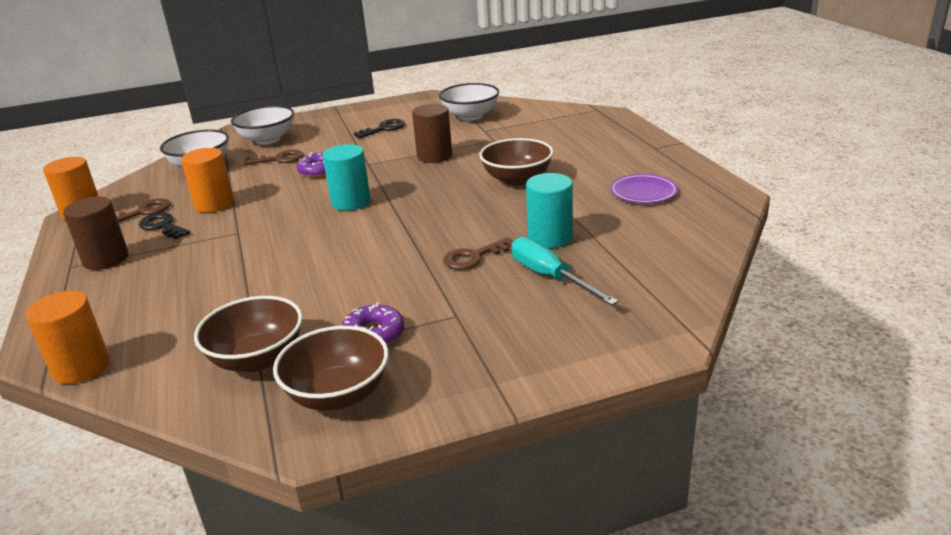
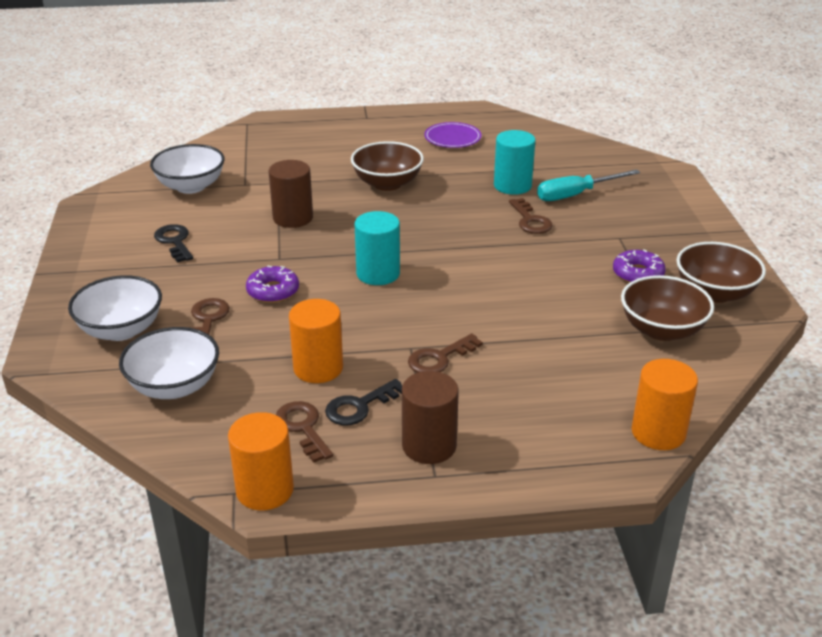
camera: 80 degrees left, 5 degrees up
(220, 246) = (439, 358): none -> brown key

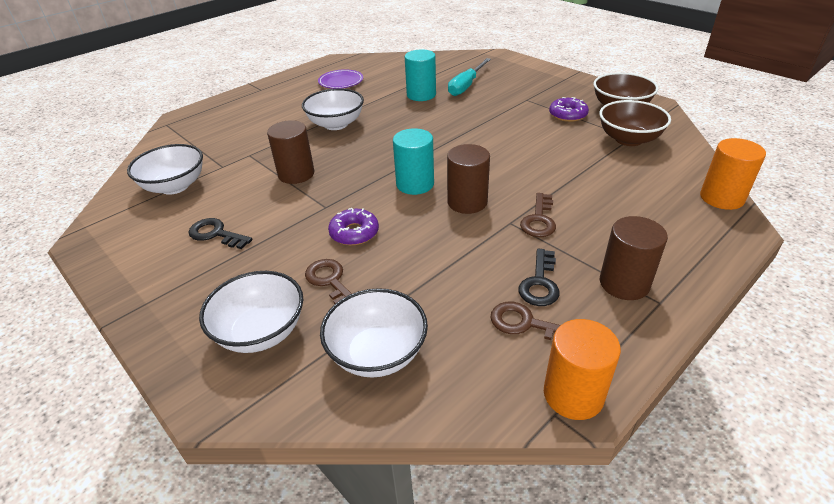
camera: 35 degrees left, 5 degrees up
(318, 368) = (470, 272): orange cylinder -> none
(387, 183) = (336, 124): brown bowl -> white bowl
(399, 311) = (467, 202): none -> brown cylinder
(530, 221) = (463, 110): brown key -> none

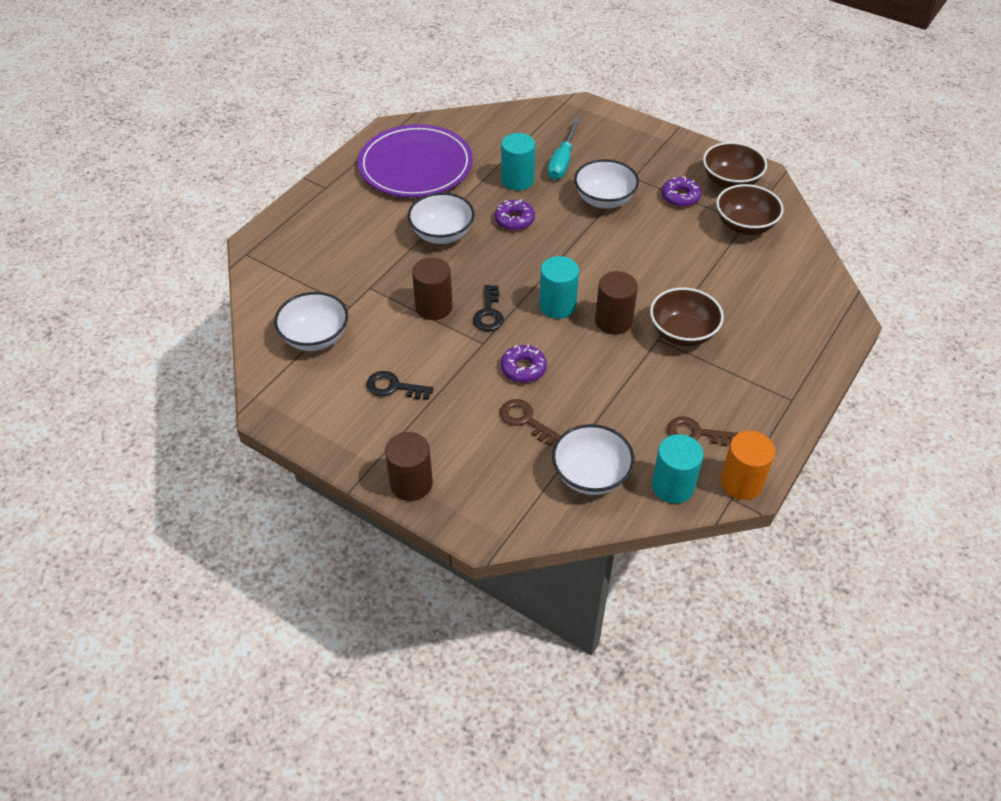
camera: 15 degrees left, 10 degrees up
(261, 332) = (489, 473): white bowl -> white bowl (604, 200)
(341, 81) = (415, 166): purple plate -> purple plate, size x2.16
(405, 119) = (514, 220): none -> purple donut
(477, 384) = (673, 486): none -> turquoise cylinder
(539, 220) = (682, 333): brown key -> brown bowl
(540, 283) = (698, 396): black key -> black key (489, 313)
(624, 283) = (763, 387): brown cylinder -> brown cylinder (411, 483)
(721, 198) = (832, 289): orange cylinder -> none

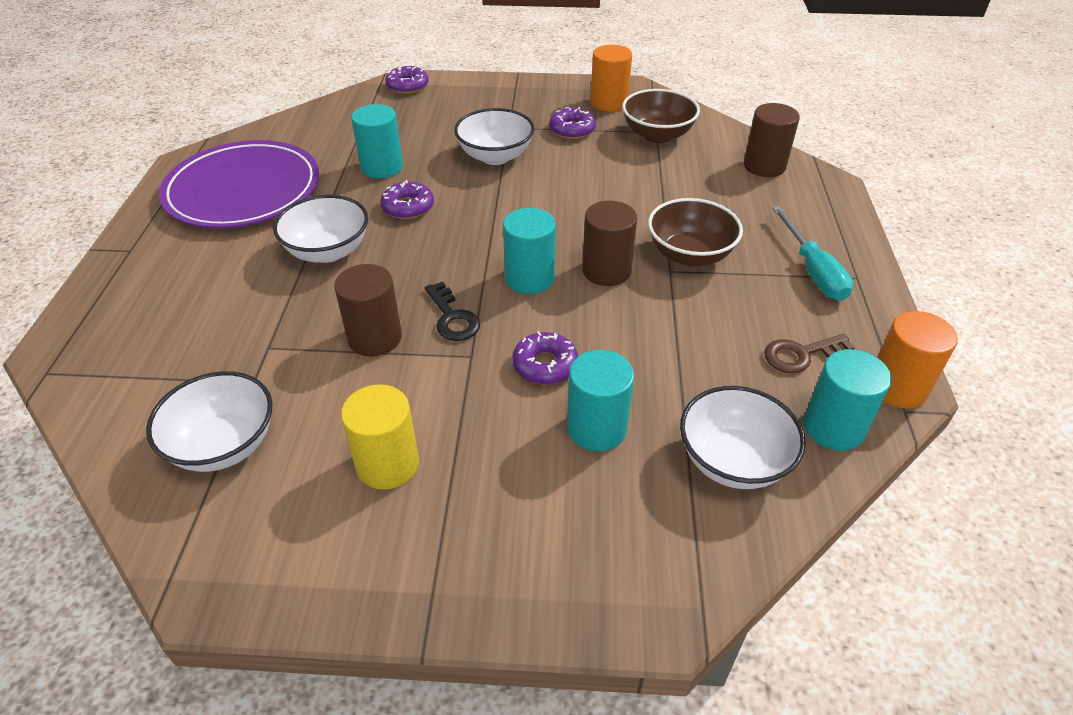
camera: 30 degrees left, 5 degrees down
(393, 387) = (387, 464): black key -> yellow cylinder
(411, 483) = (509, 595): brown cylinder -> brown cylinder (764, 166)
(524, 420) = (596, 428): brown key -> turquoise cylinder
(562, 161) = (420, 135): turquoise screwdriver -> turquoise screwdriver (812, 270)
(583, 112) = (407, 86): none -> purple donut
(730, 181) = (609, 103): brown bowl -> orange cylinder

